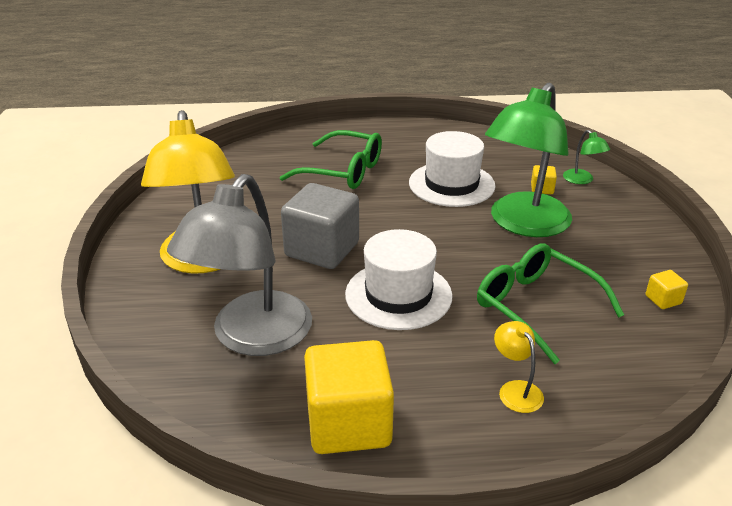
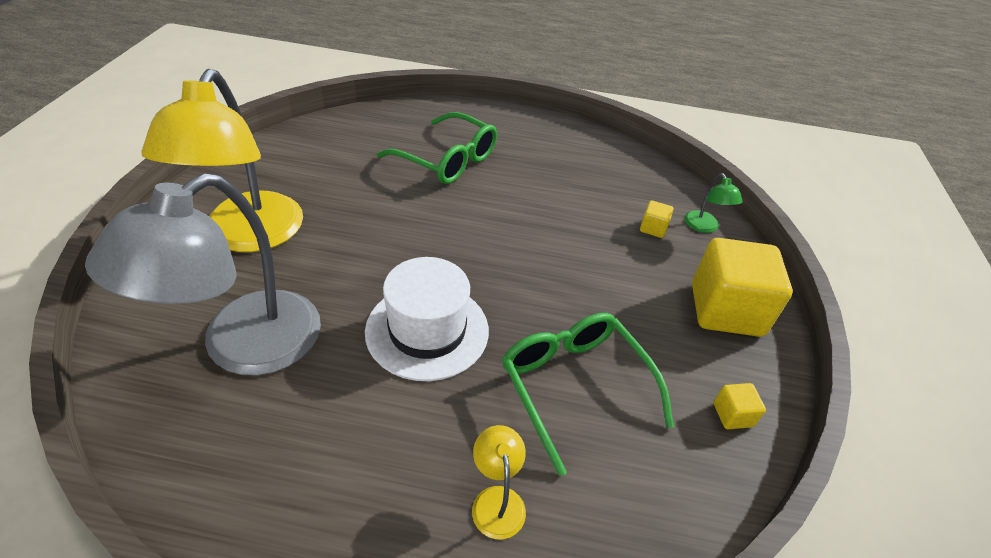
camera: 10 degrees right, 10 degrees up
(322, 249) = (375, 251): grey cube -> none
(348, 423) = (282, 494): yellow cube -> yellow cube (726, 310)
(451, 184) = (555, 200): white hat -> none
(523, 224) = (611, 270): green lamp -> none

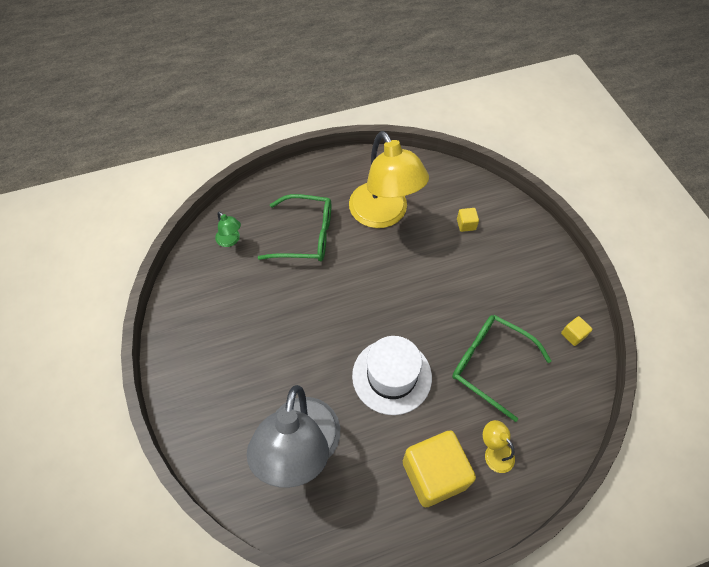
camera: 25 degrees left, 15 degrees up
(248, 236) = (233, 373): yellow lamp -> yellow lamp (384, 215)
(704, 227) = (493, 206): green lamp -> green lamp (230, 240)
(726, 310) = (536, 266): yellow cube -> yellow cube (434, 474)

